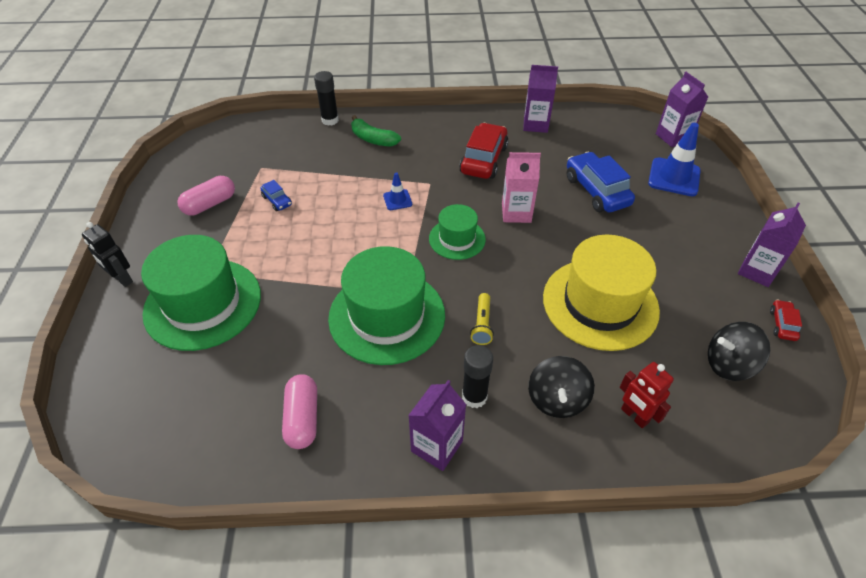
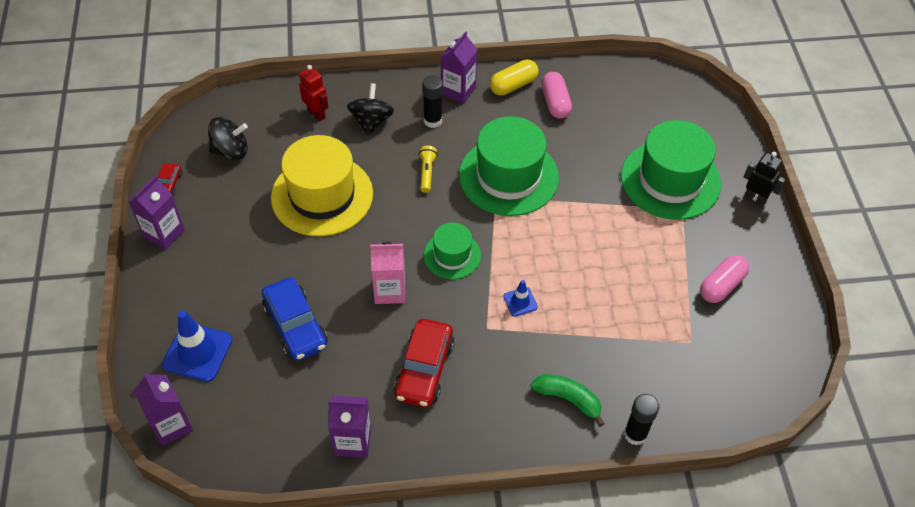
camera: 175 degrees right, 5 degrees up
(277, 201) = (651, 294): blue car -> none
(355, 453) = (513, 85): none -> yellow capsule

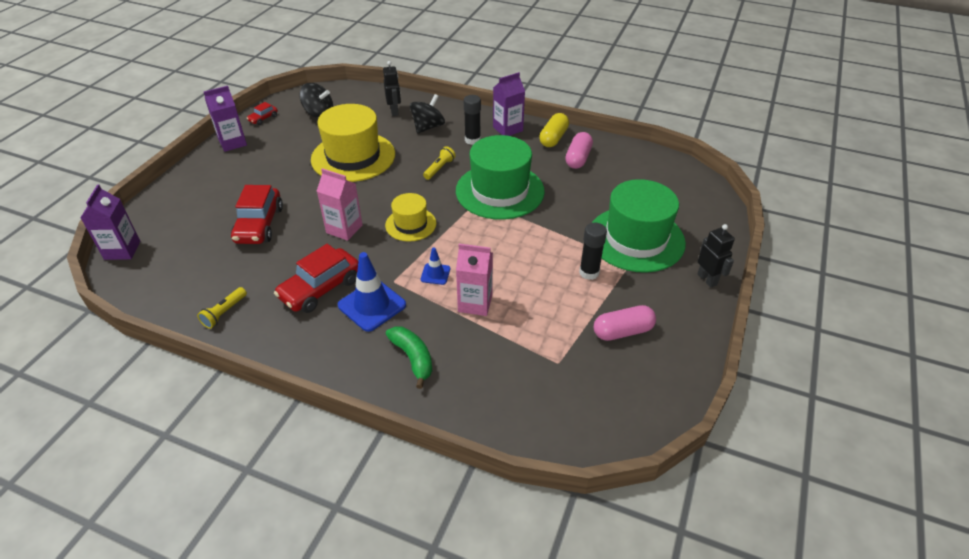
camera: 30 degrees right, 10 degrees down
(197, 352) = (183, 215): blue traffic cone -> blue traffic cone (372, 305)
(295, 326) = (259, 225): blue car -> red car
(316, 114) = (394, 111): red robot -> black robot
(352, 441) = (224, 313): purple carton -> yellow flashlight
(452, 255) = (410, 224): green hat -> yellow hat
(513, 85) = (553, 138): yellow capsule -> yellow capsule turned 60 degrees counterclockwise
(579, 316) = (475, 303): none -> pink carton
(635, 434) = (447, 411): black glue stick -> black glue stick (589, 272)

